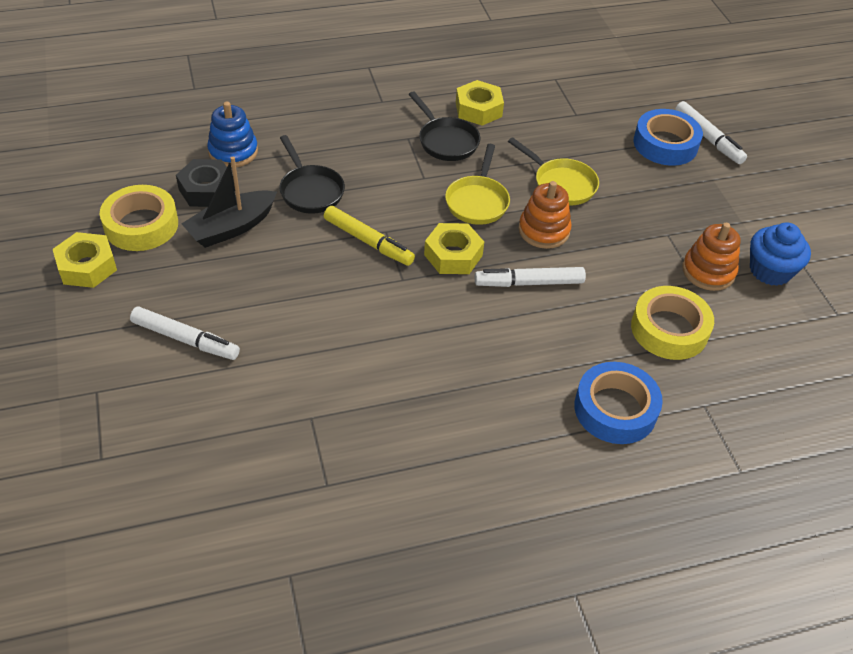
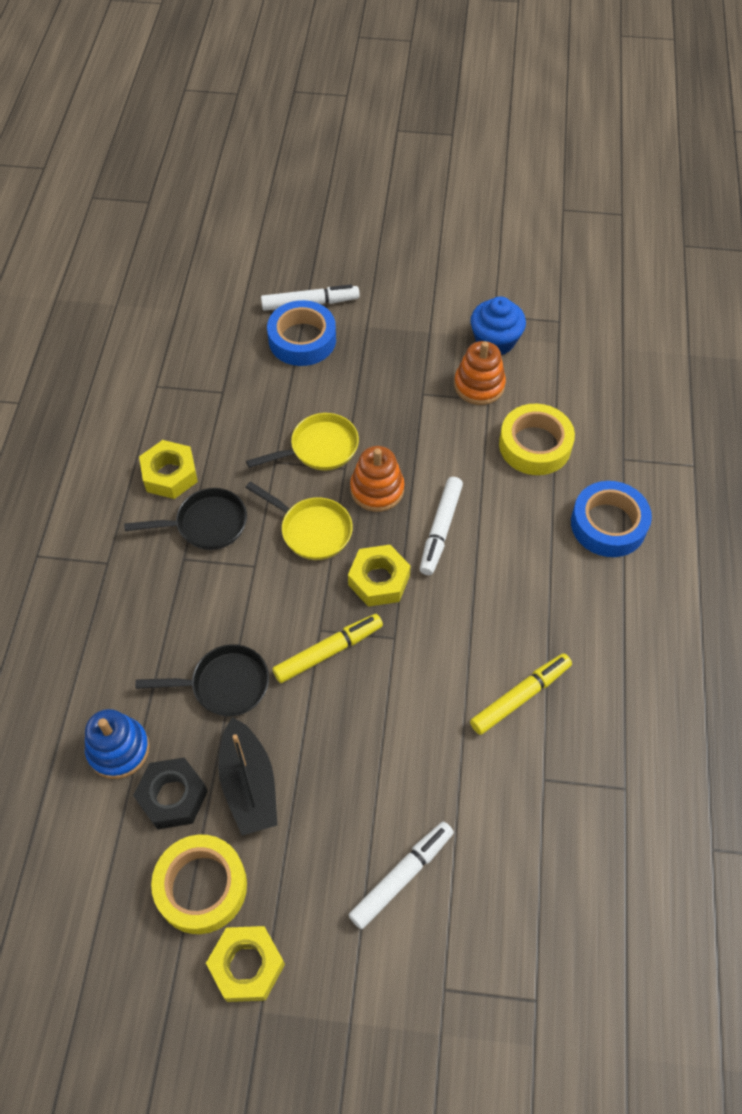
camera: 65 degrees left, 10 degrees up
(386, 381) = (520, 697): none -> yellow marker

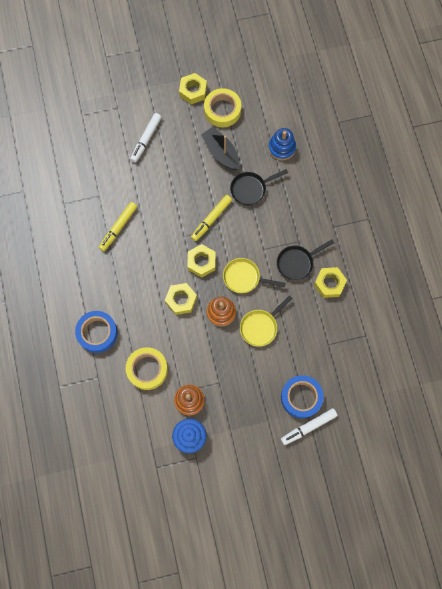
camera: 160 degrees right, 15 degrees up
(172, 796) = (250, 138): black nut -> none
(440, 529) = (181, 300): white marker -> yellow nut

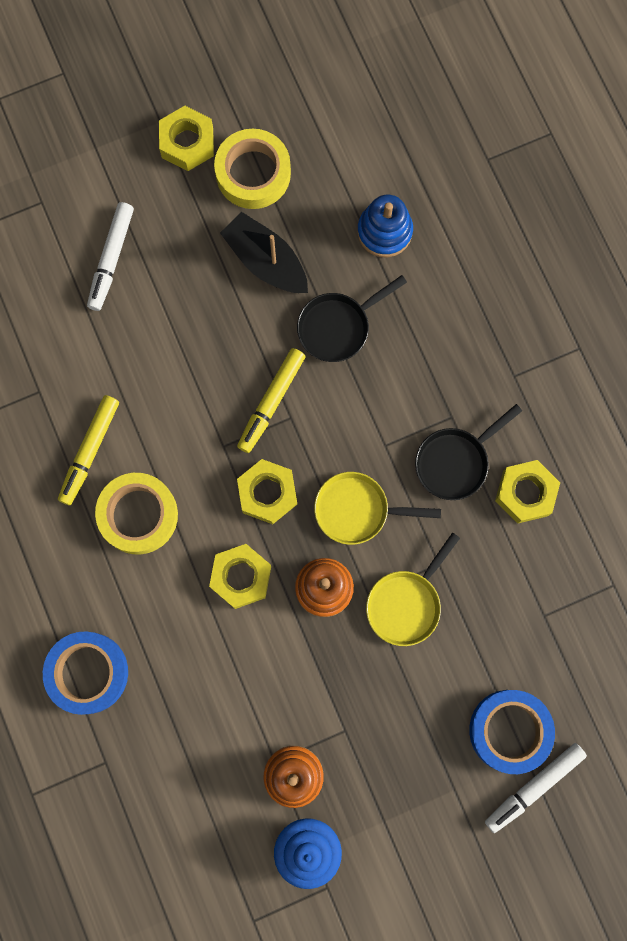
camera: 10 degrees left, 5 degrees up
(147, 369) = (200, 729): yellow tape -> yellow tape (138, 515)

